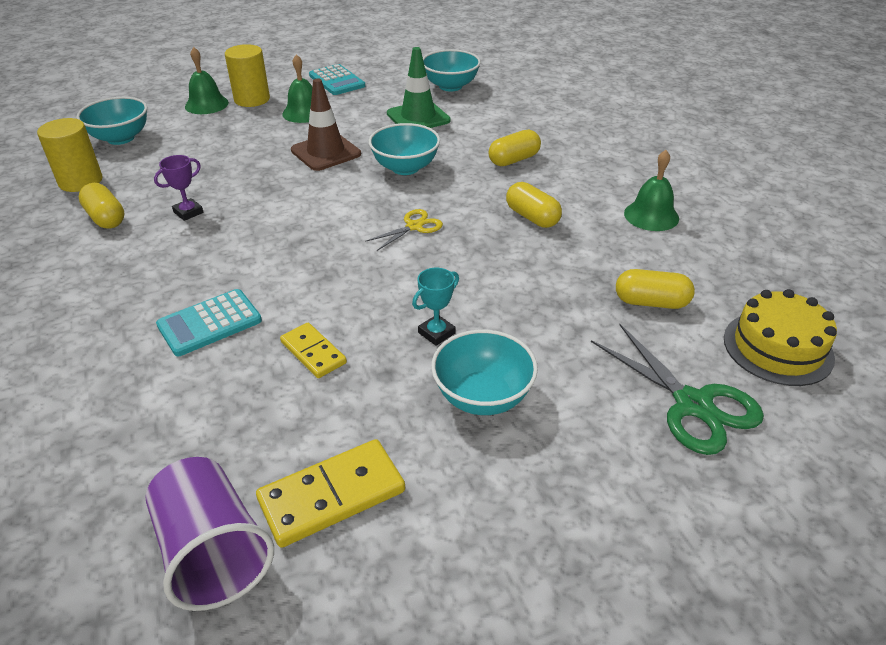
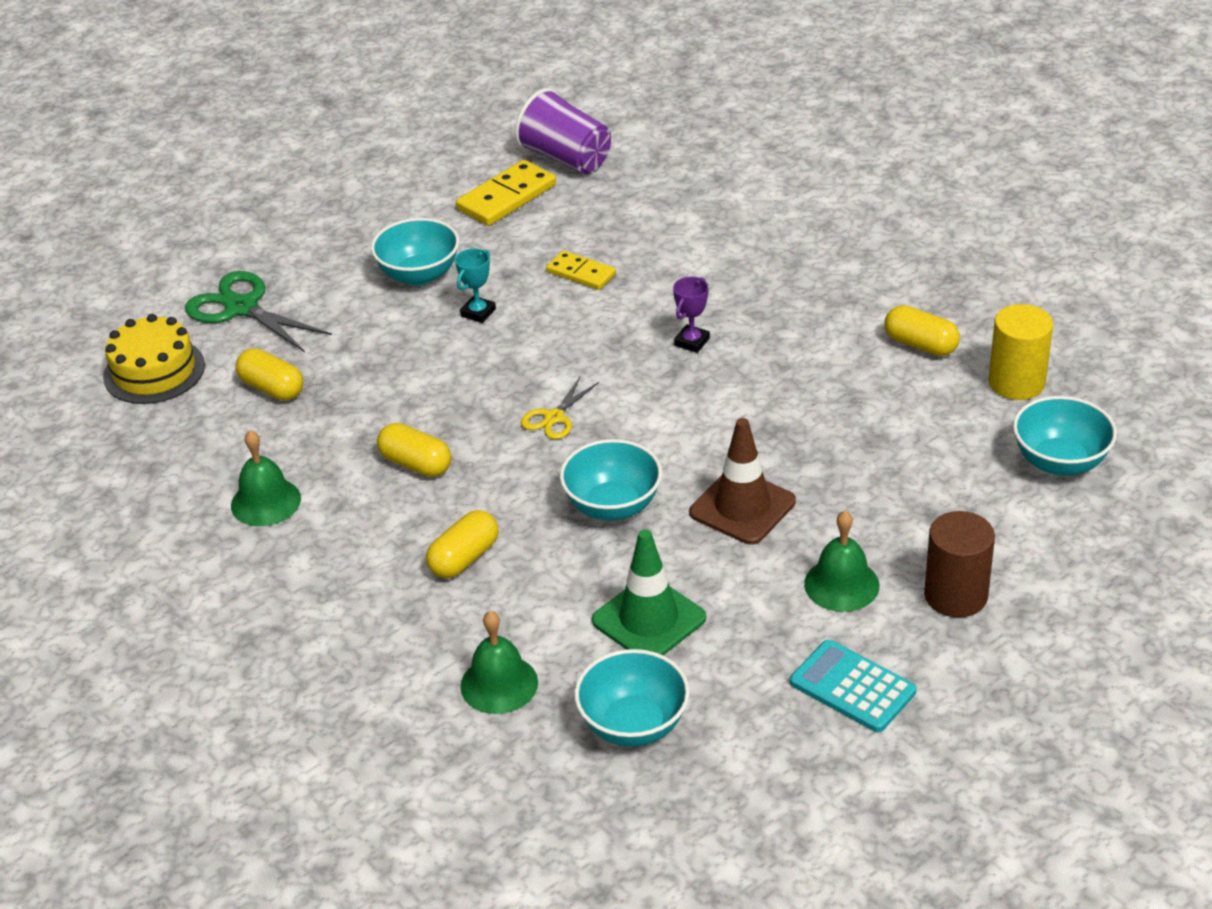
camera: 165 degrees right, 0 degrees up
(188, 212) = (834, 373): purple trophy -> purple trophy (692, 342)
(206, 104) = (1017, 564): green bell -> green bell (499, 684)
(209, 323) = (694, 274): turquoise calculator -> none
(252, 99) = (955, 595): yellow cylinder -> brown cylinder
(651, 302) = (272, 388): yellow capsule -> yellow capsule turned 45 degrees clockwise

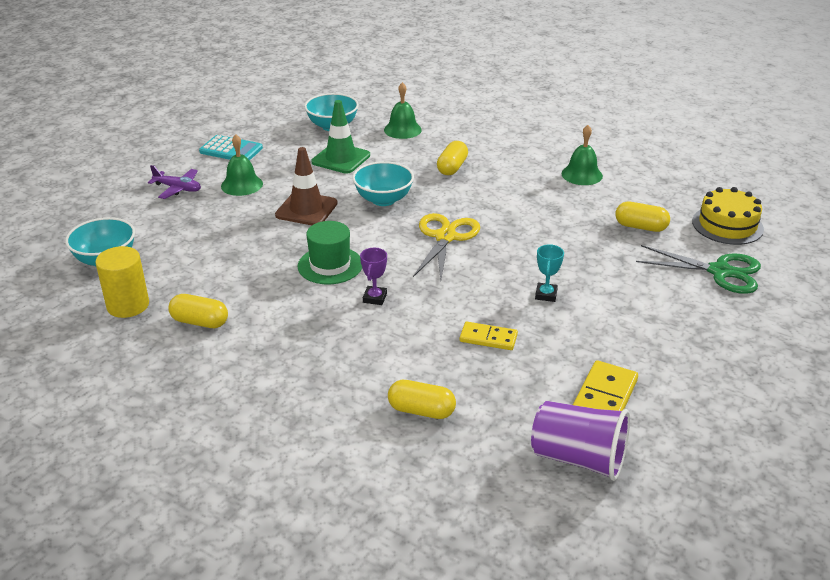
camera: 160 degrees right, 5 degrees down
(416, 464) = (513, 202): yellow capsule -> yellow capsule (421, 410)
(419, 275) = (615, 316): turquoise bowl -> none
(554, 417) = (445, 237): yellow scissors -> yellow scissors, size x1.75
(735, 399) = (330, 265): none -> green hat
(955, 595) = (178, 188): brown cylinder -> purple plane

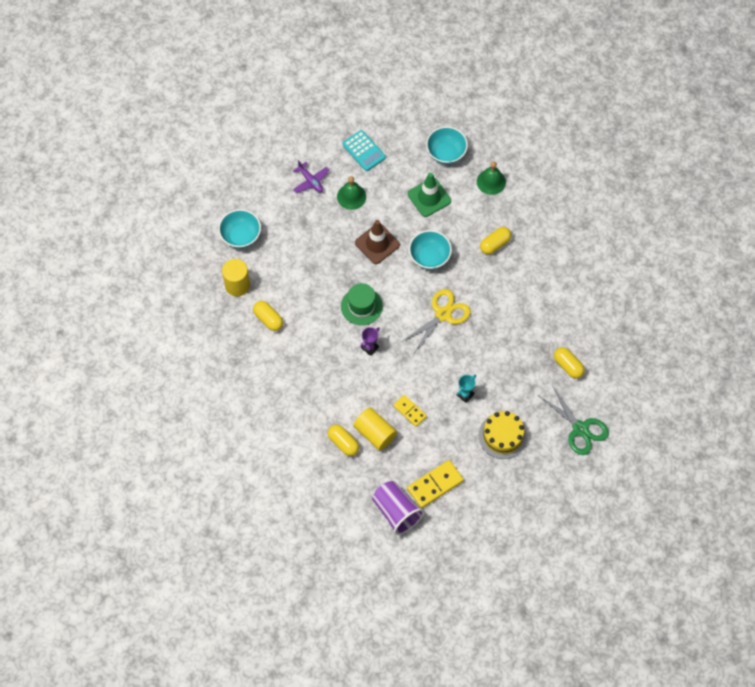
camera: 30 degrees right, 30 degrees up
(460, 380) = (375, 433): none -> yellow cylinder
(582, 175) = (574, 295): green bell -> none
(727, 225) = (623, 392): yellow cake -> yellow cake (503, 435)

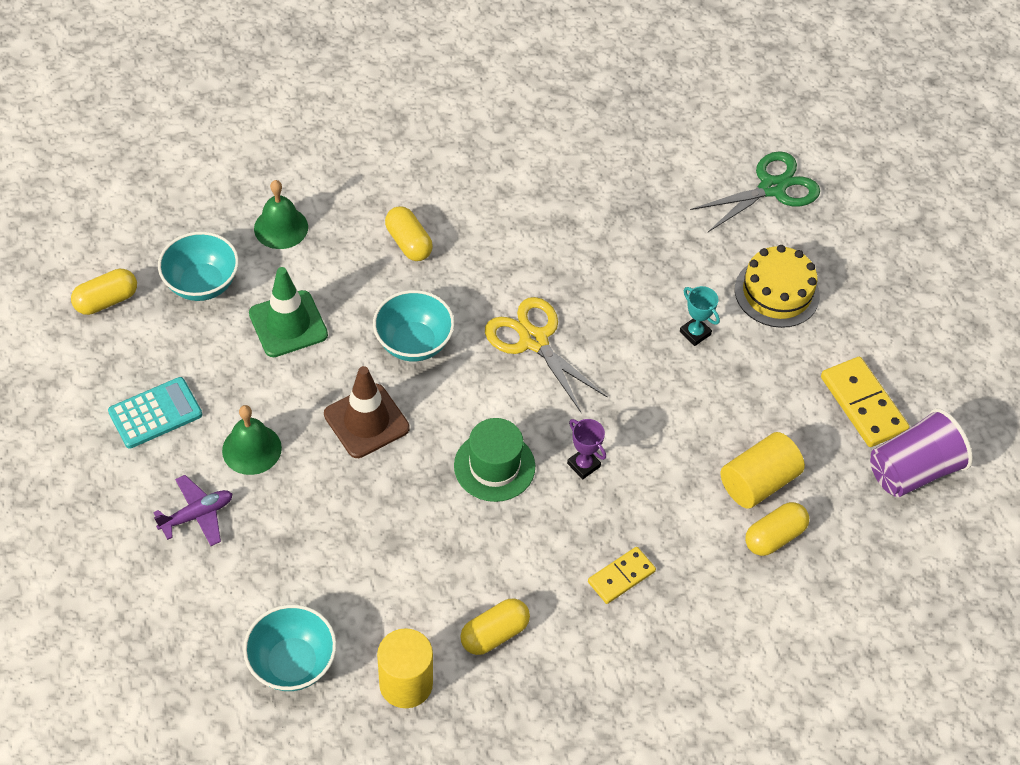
camera: 85 degrees left, 10 degrees down
(409, 411) = (719, 421): yellow domino -> yellow domino (621, 577)
(568, 366) = (658, 184): yellow capsule -> yellow capsule (106, 301)

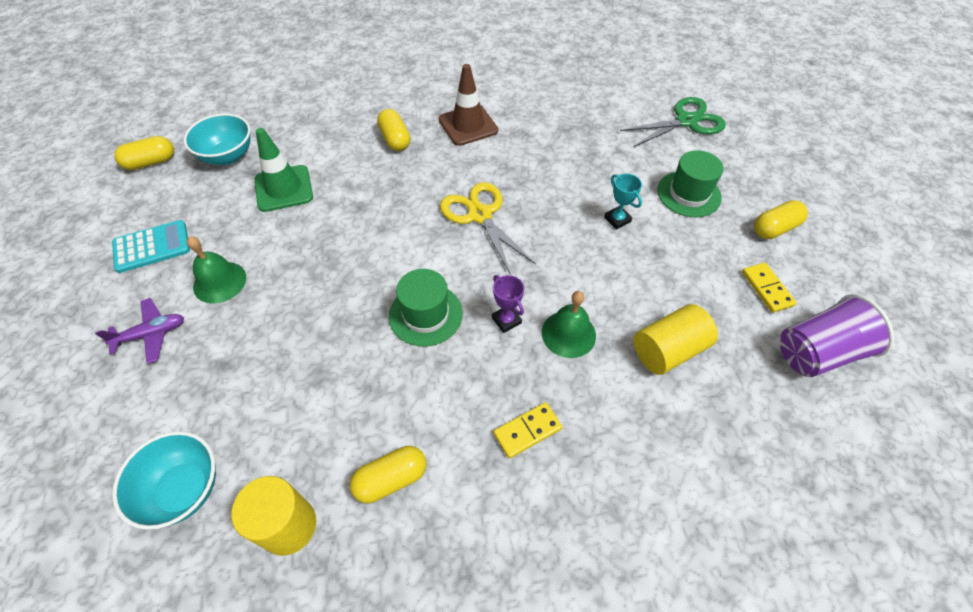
camera: 10 degrees right, 0 degrees up
(281, 227) = (301, 123): green bell -> green bell (568, 334)
(366, 421) = (324, 267): brown traffic cone -> brown traffic cone (468, 125)
(413, 343) = (380, 209): turquoise bowl -> none
(774, 536) = (682, 404): yellow capsule -> yellow capsule (774, 228)
(777, 292) = (688, 194): yellow cake -> green hat
(863, 404) = (766, 289): yellow domino -> yellow domino, size x0.63

